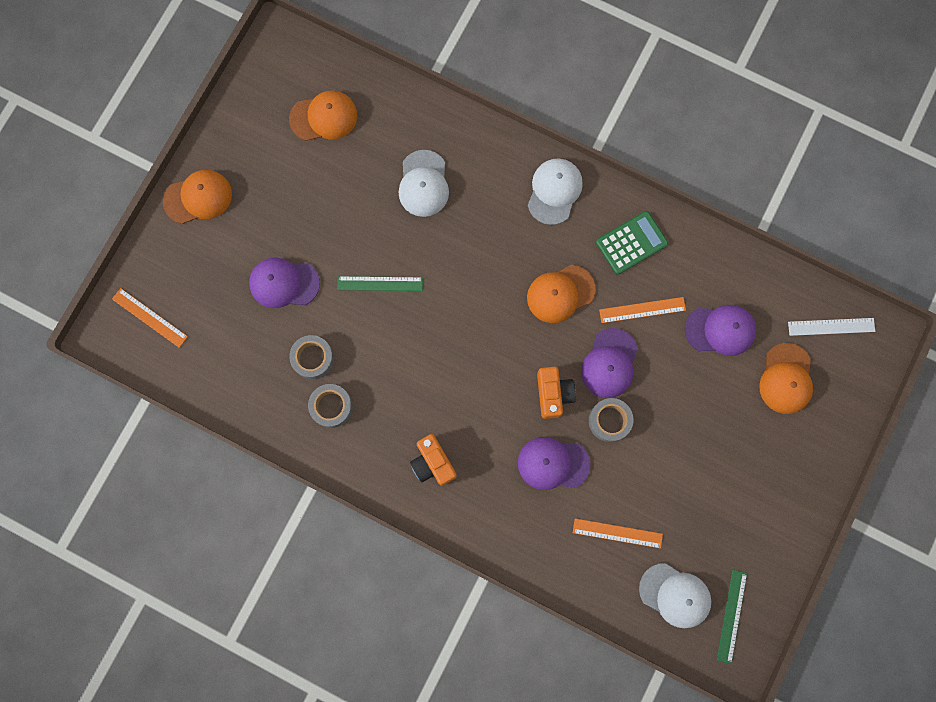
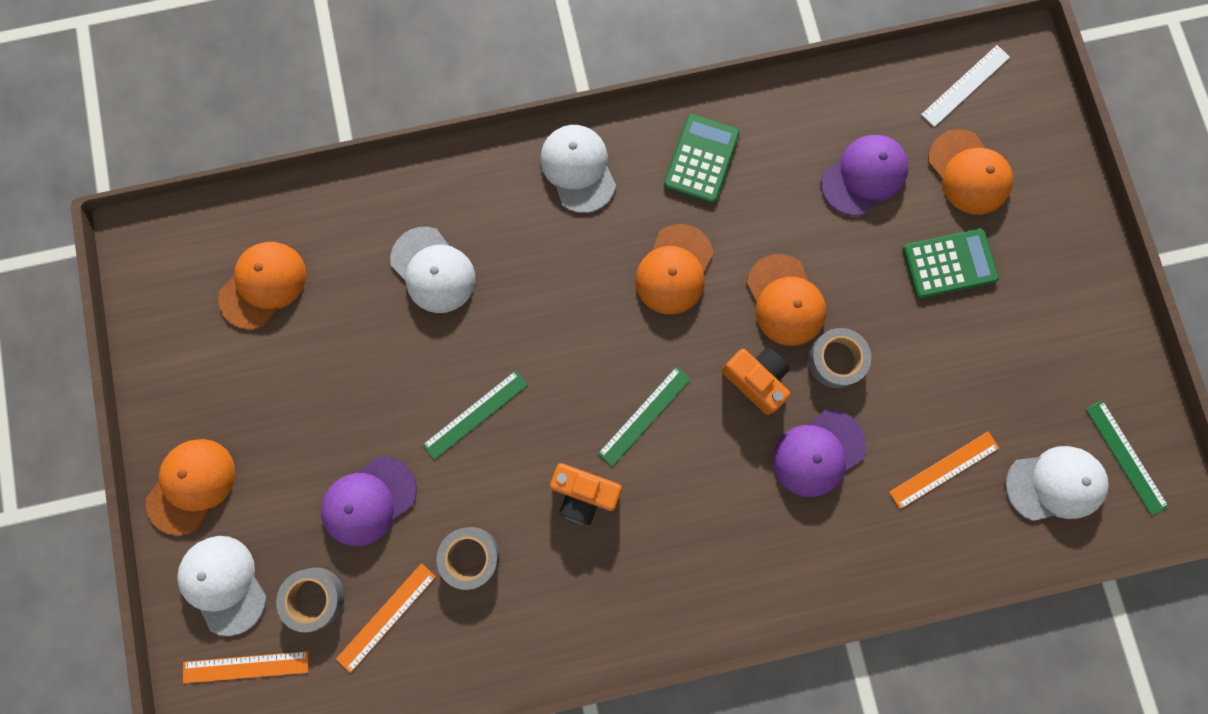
camera: 40 degrees left, 0 degrees up
(173, 264) = (224, 584): none -> white cap
(331, 407) = (535, 592): grey tape -> grey tape (314, 598)
(433, 463) = (695, 560): orange camera -> orange camera (584, 493)
(472, 361) = (644, 416): none -> green ruler
(609, 363) = (785, 300): purple cap -> orange cap
(642, 310) = (770, 218): orange ruler -> orange ruler (386, 617)
(725, 422) = (949, 264): none -> green calculator

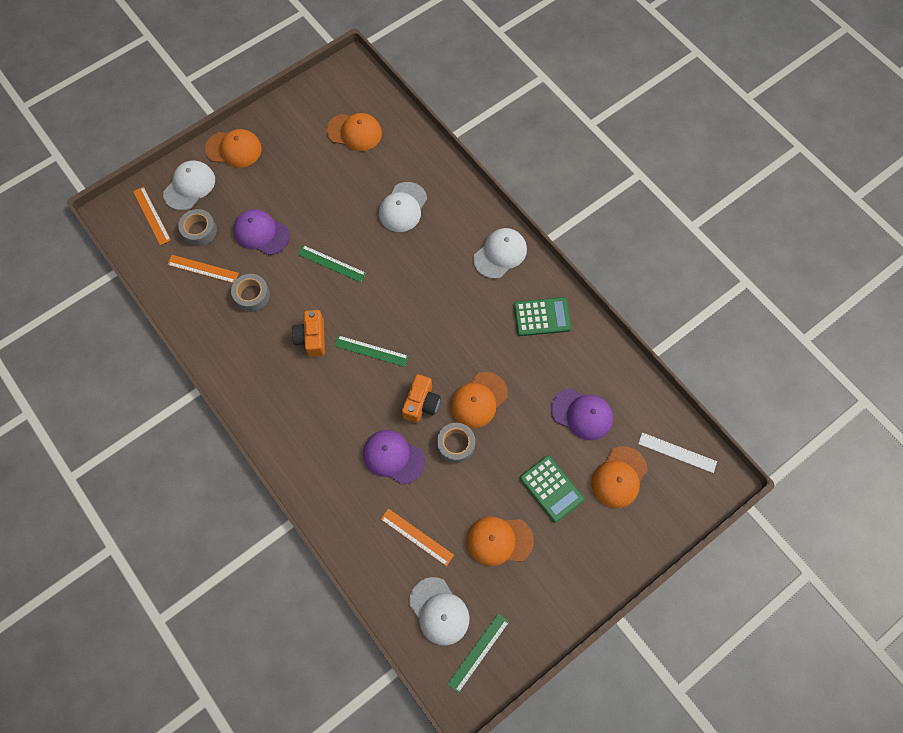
camera: 65 degrees right, 10 degrees down
(674, 269) = (466, 330): orange cap -> orange cap (499, 540)

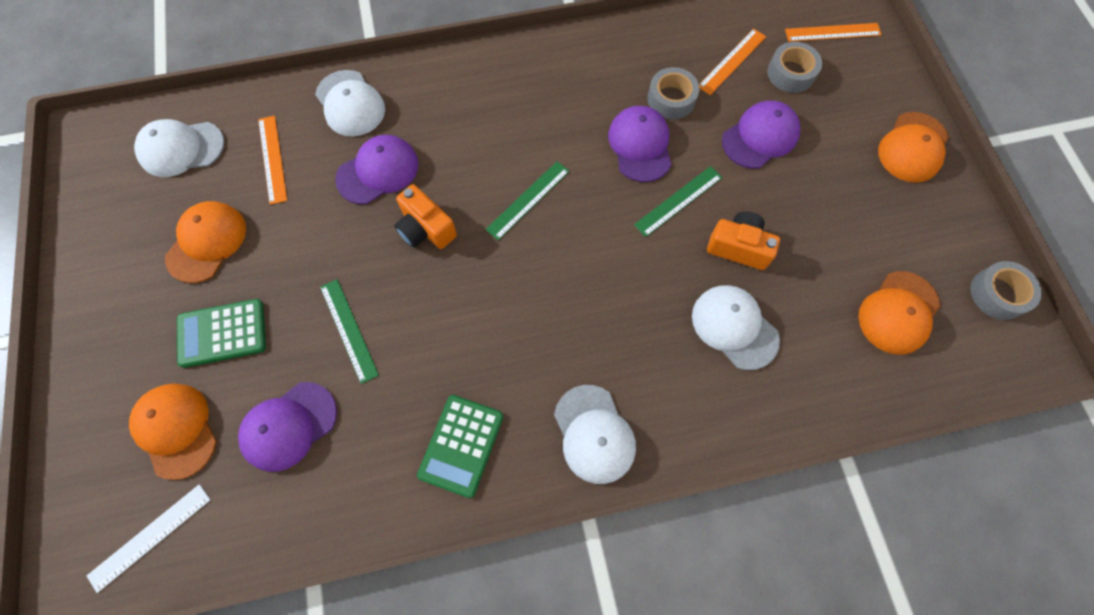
camera: 115 degrees right, 0 degrees up
(189, 186) = (865, 82): white cap -> white cap (350, 103)
(298, 300) = (640, 145): none -> purple cap
(312, 338) = (580, 142): orange camera -> orange camera (738, 247)
(417, 537) = (272, 159): orange ruler -> orange ruler turned 75 degrees counterclockwise
(456, 444) = (350, 246): grey tape -> grey tape (998, 294)
(478, 400) = (390, 298): orange cap -> none
(478, 652) = (112, 168): green ruler -> green ruler (348, 330)

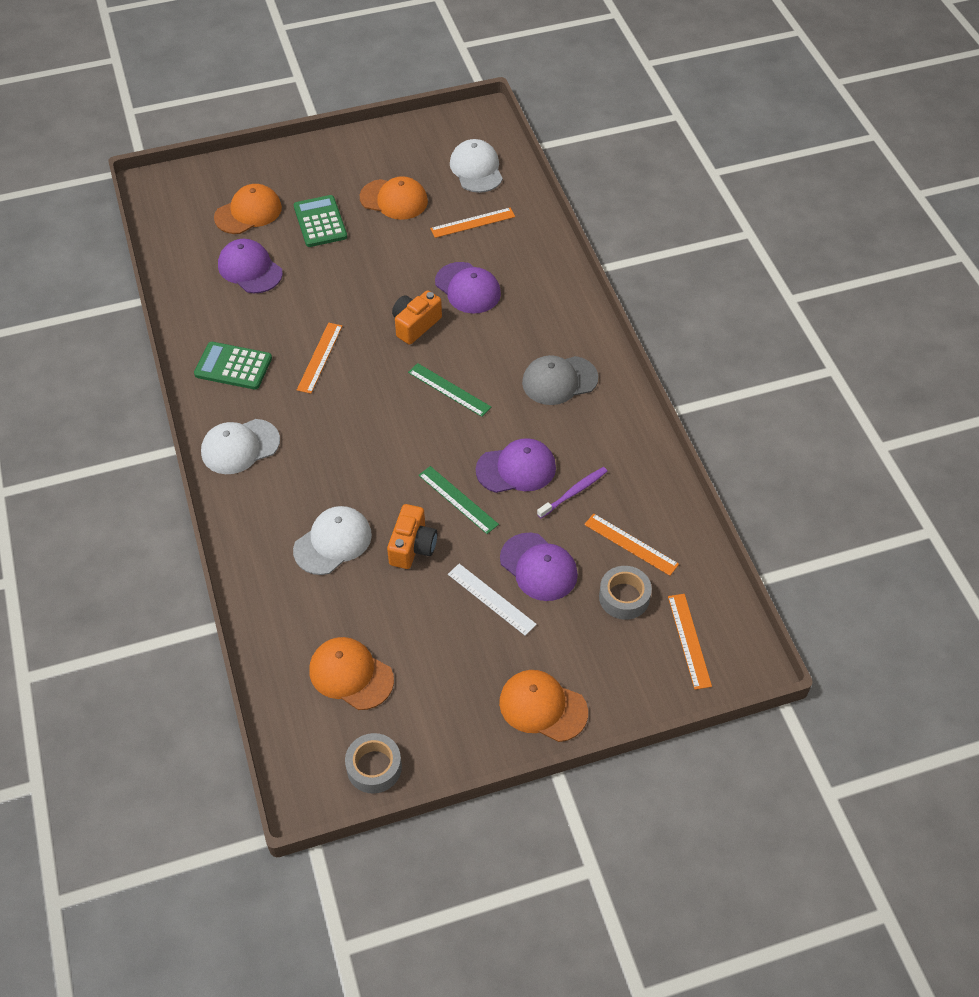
camera: 85 degrees right, 15 degrees down
(150, 537) = (177, 215): white ruler -> white ruler (491, 599)
(348, 330) = (324, 290): green ruler -> none
(350, 103) = (534, 261): white cap -> none
(461, 337) = (320, 357): none -> orange ruler
(527, 97) = (559, 380): none -> grey cap
(671, 99) = (574, 492): grey tape -> purple toothbrush

